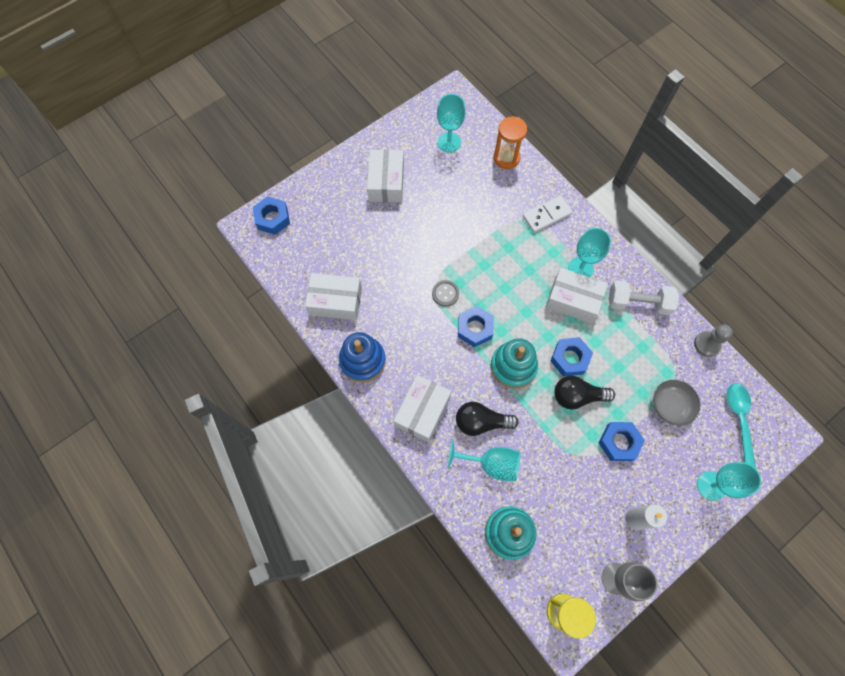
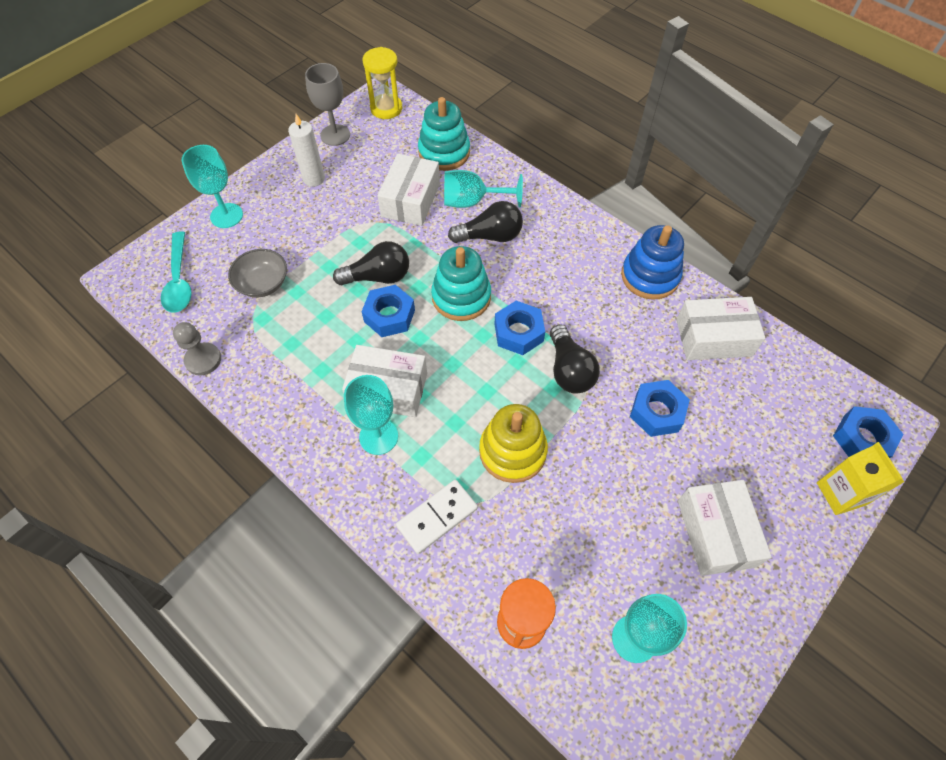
camera: 170 degrees right, 10 degrees down
(304, 191) = (841, 493): none -> yellow carton
(422, 411) = (560, 236): white box -> white box (410, 200)
(445, 294) = (569, 370): grey button -> black light bulb
(495, 245) = (512, 451): none -> yellow stacking toy
(619, 442) = (328, 239): blue nut -> blue nut (657, 412)
(638, 303) = (294, 400): white dumbbell -> none

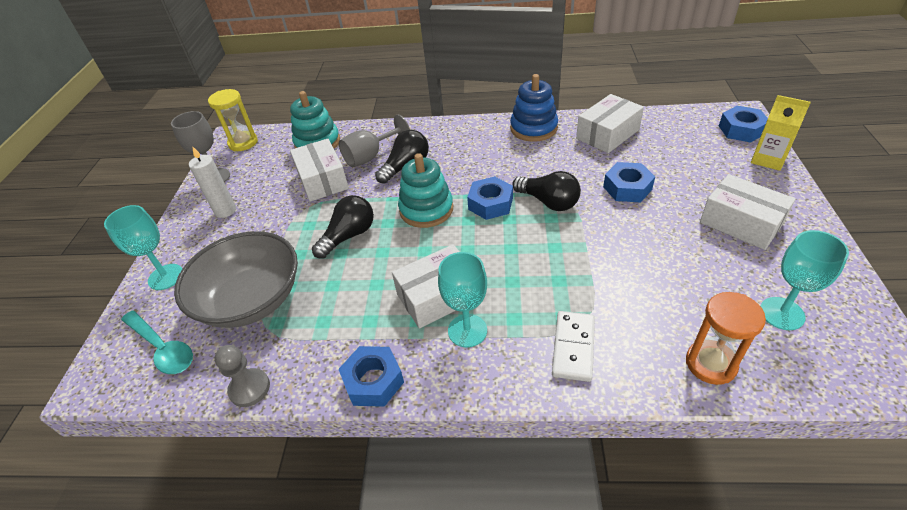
camera: 35 degrees left, 15 degrees down
(263, 283) = (251, 299): grey bowl -> grey bowl, size x1.92
(389, 316) = (385, 253): blue nut -> blue nut (373, 381)
(472, 202) = (370, 156): turquoise goblet -> grey goblet
(512, 451) = (572, 269): yellow stacking toy -> none

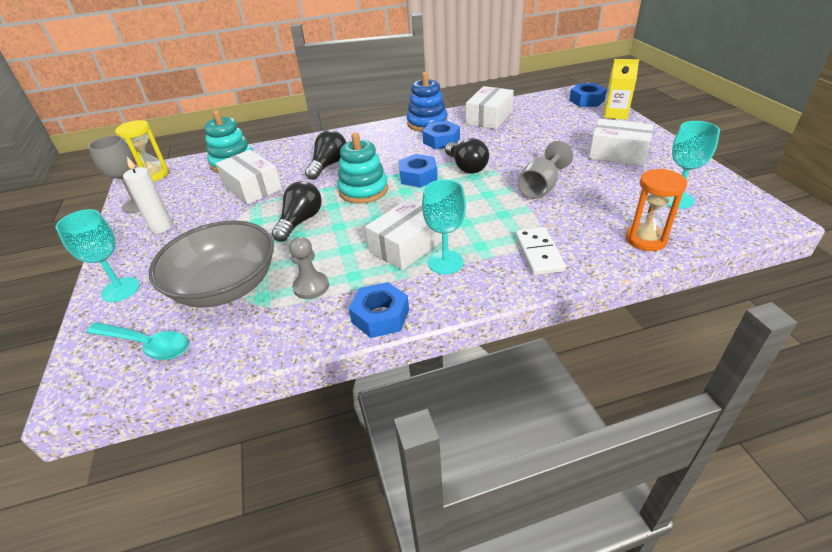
camera: 20 degrees left, 5 degrees down
(249, 388) = (260, 352): grey pawn -> grey pawn (311, 287)
(370, 156) = (291, 164): grey goblet -> grey goblet (541, 187)
(548, 202) = (466, 167): black light bulb -> black light bulb turned 45 degrees clockwise
(627, 188) = (523, 147): blue nut -> blue nut (441, 140)

